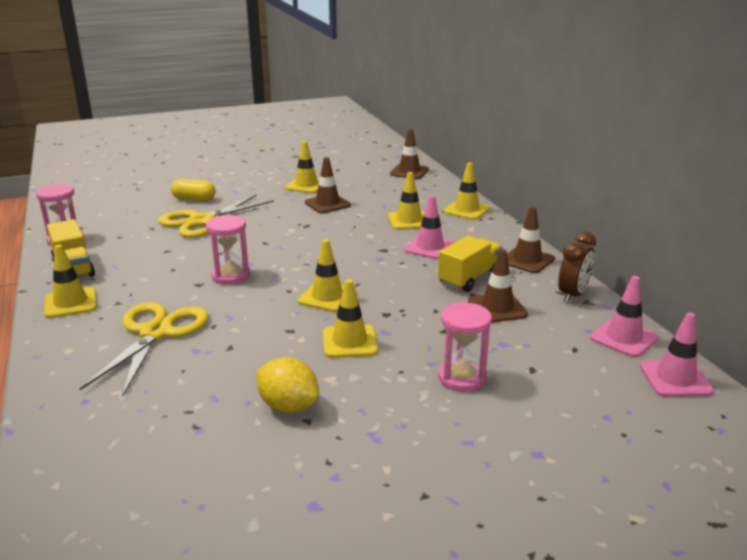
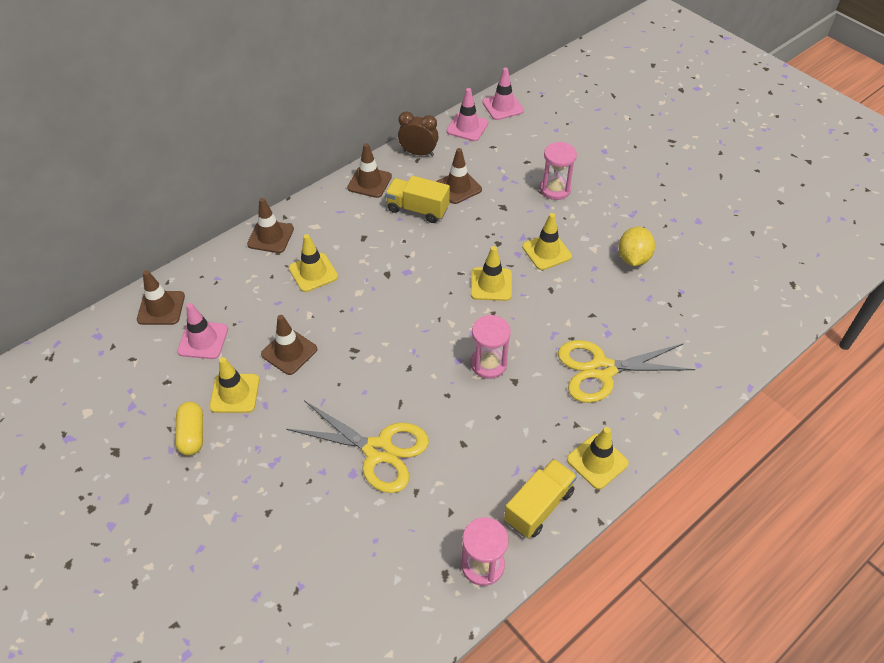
camera: 110 degrees left, 25 degrees up
(194, 199) = (315, 494): yellow capsule -> yellow capsule (192, 434)
(430, 247) = (369, 244): pink traffic cone -> pink traffic cone (203, 340)
(466, 210) = (270, 236): yellow traffic cone -> brown traffic cone

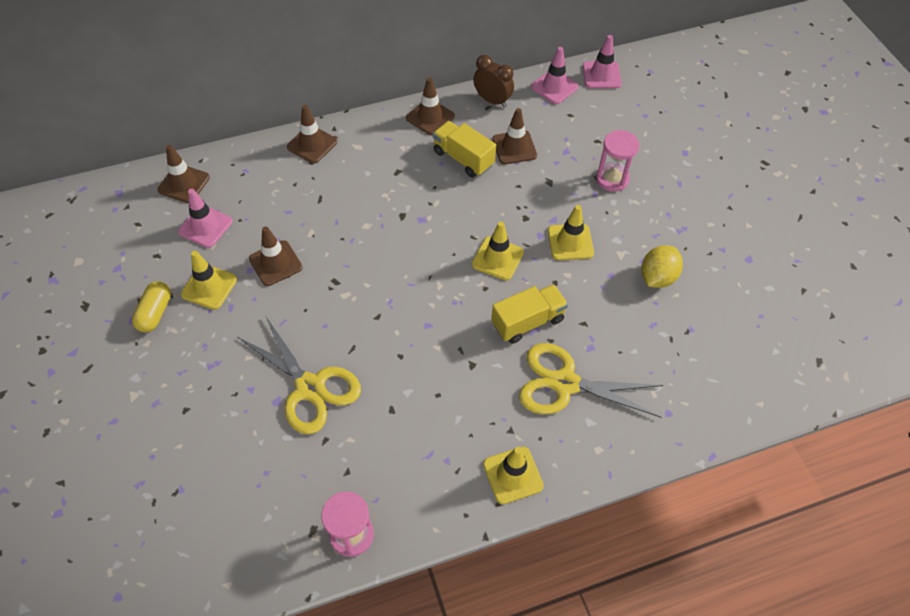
camera: 20 degrees right, 5 degrees up
(313, 272) = (334, 192): yellow traffic cone -> none
(488, 364) = (455, 338): pink hourglass -> none
(538, 506) = (433, 498): yellow truck -> yellow truck (527, 321)

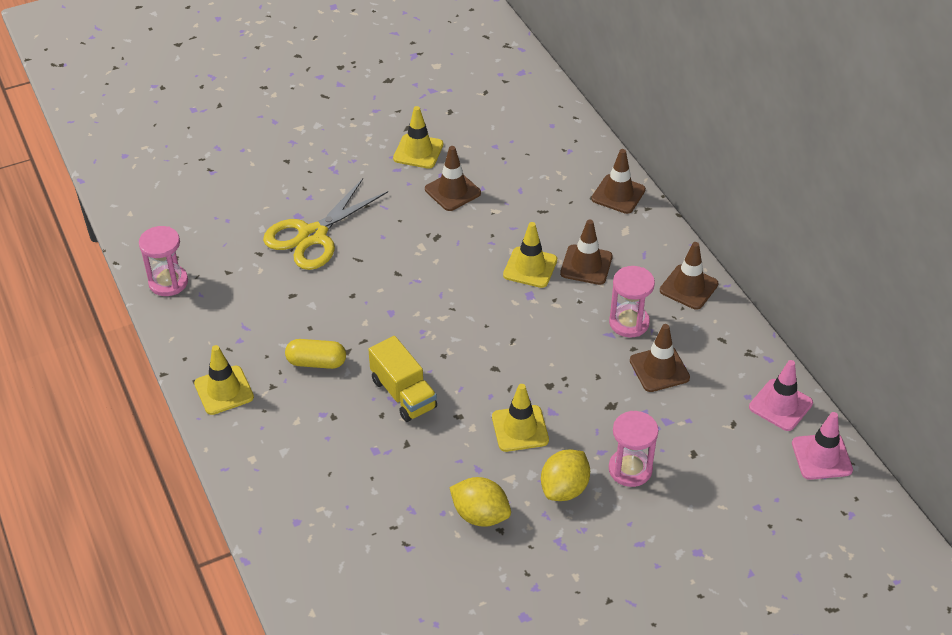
camera: 85 degrees right, 10 degrees down
(155, 313) = (385, 123): yellow capsule -> yellow capsule (316, 362)
(184, 184) = (541, 112): brown traffic cone -> brown traffic cone (586, 265)
(205, 226) = (490, 136): pink traffic cone -> none
(463, 158) = (629, 323): yellow truck -> pink hourglass
(492, 100) = (735, 343): brown clock -> none
(497, 258) = (485, 363): yellow traffic cone -> yellow traffic cone (530, 267)
(565, 383) = (328, 429): yellow scissors -> none
(630, 220) = (564, 488): none -> yellow lemon

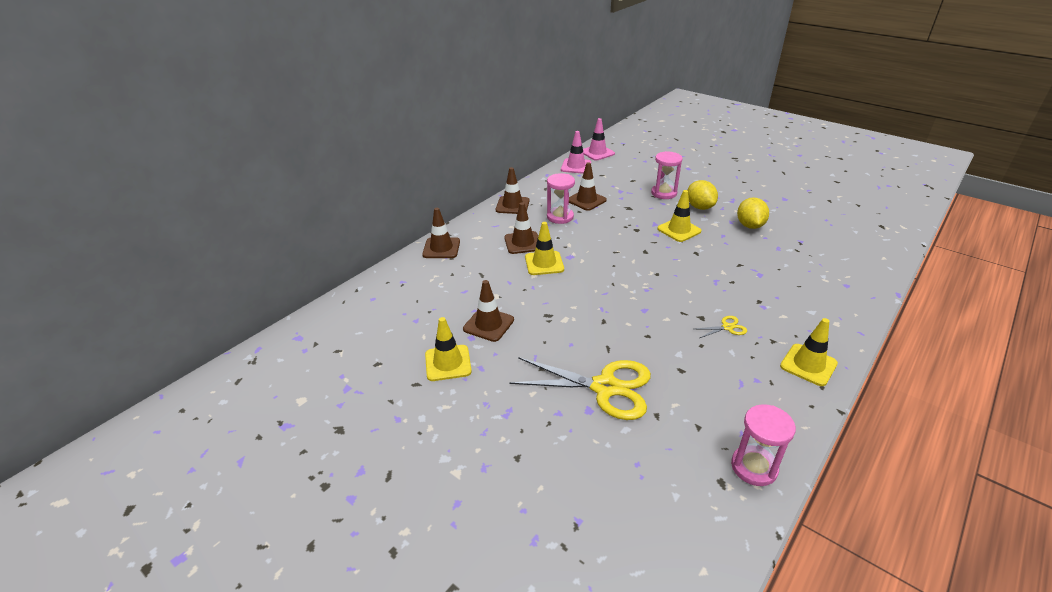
camera: 115 degrees left, 10 degrees down
(316, 362) = (727, 327): yellow capsule -> yellow scissors
(403, 394) = (706, 279): yellow truck -> none
(564, 488) = (699, 207): yellow lemon -> yellow lemon turned 60 degrees clockwise

